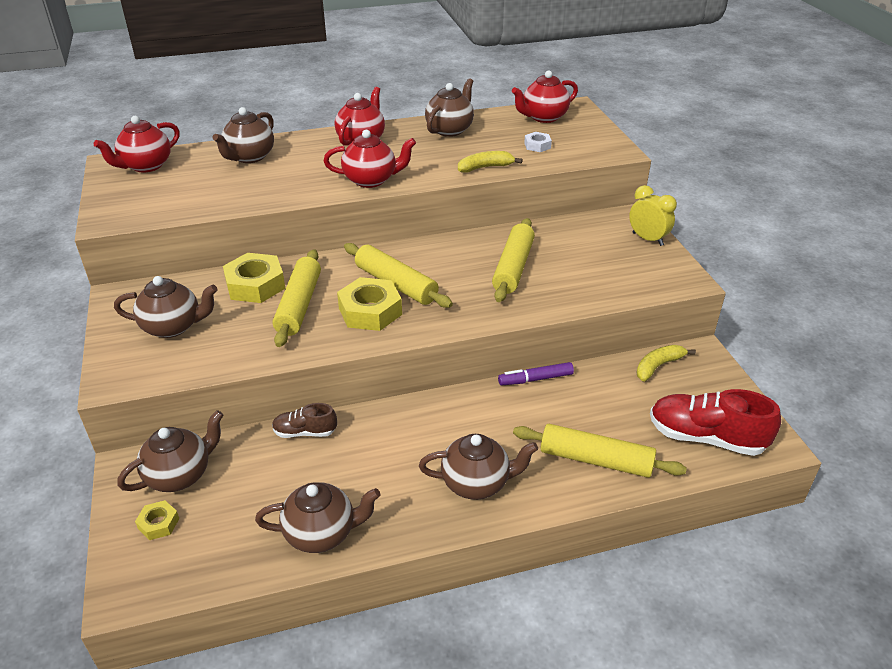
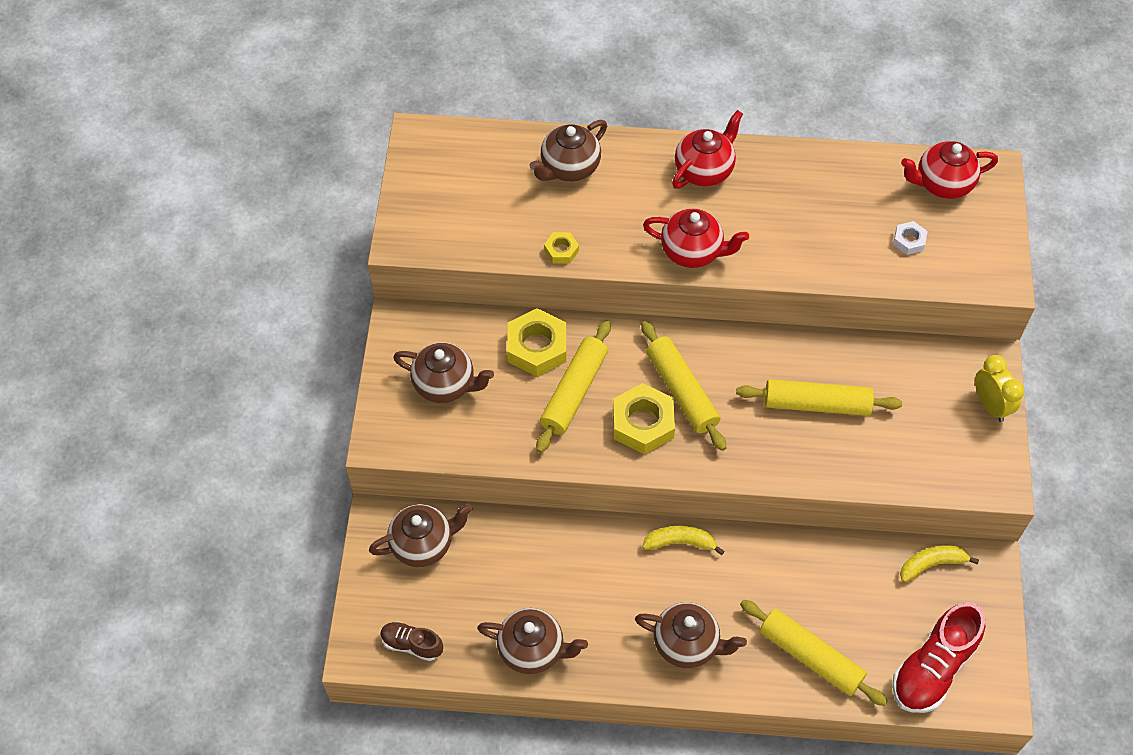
camera: 20 degrees right, 20 degrees up
(146, 166) = (454, 153): red teapot -> none
(158, 523) = (397, 592): yellow nut -> yellow nut (561, 250)
(305, 432) = (546, 531): brown shoe -> brown shoe (412, 644)
(450, 130) = (816, 178): brown teapot -> none
(485, 167) = (829, 266): yellow banana -> yellow banana (680, 542)
(513, 267) = (816, 404): yellow rolling pin -> yellow rolling pin turned 60 degrees clockwise
(535, 379) = (794, 539): purple marker -> none
(706, 437) = (933, 668): red shoe -> red shoe turned 90 degrees counterclockwise

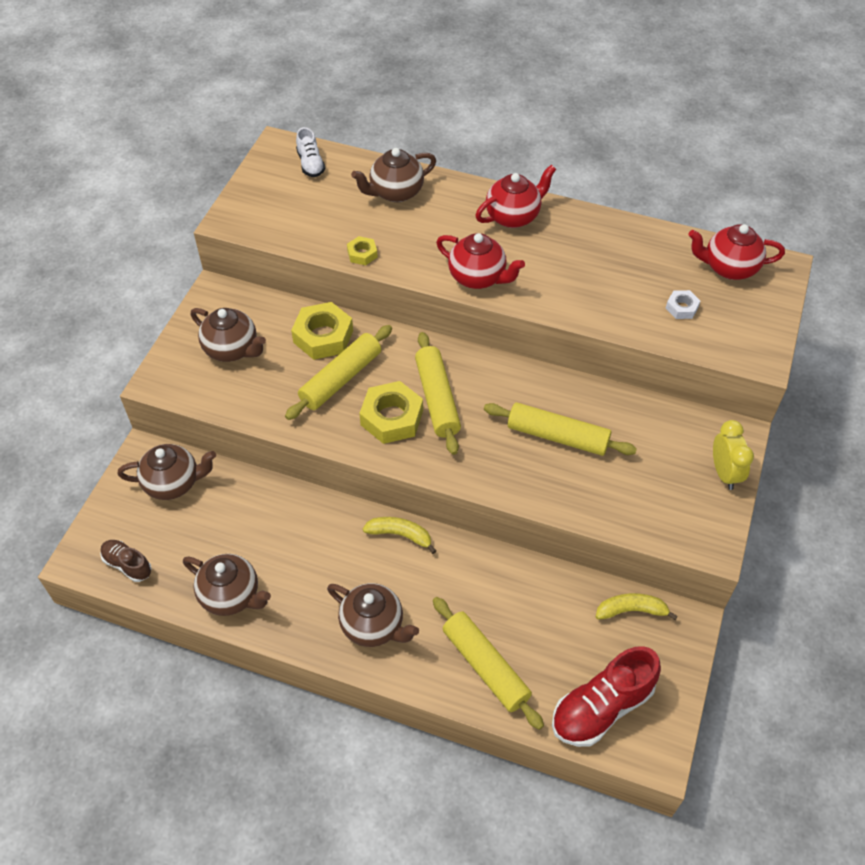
camera: 15 degrees right, 5 degrees down
(463, 152) = (310, 164): none -> white shoe

